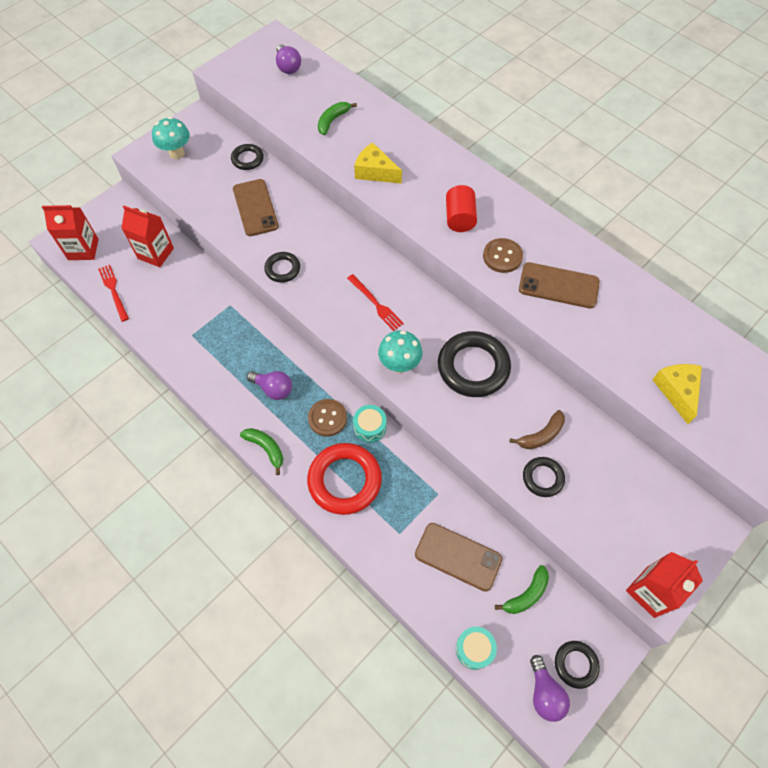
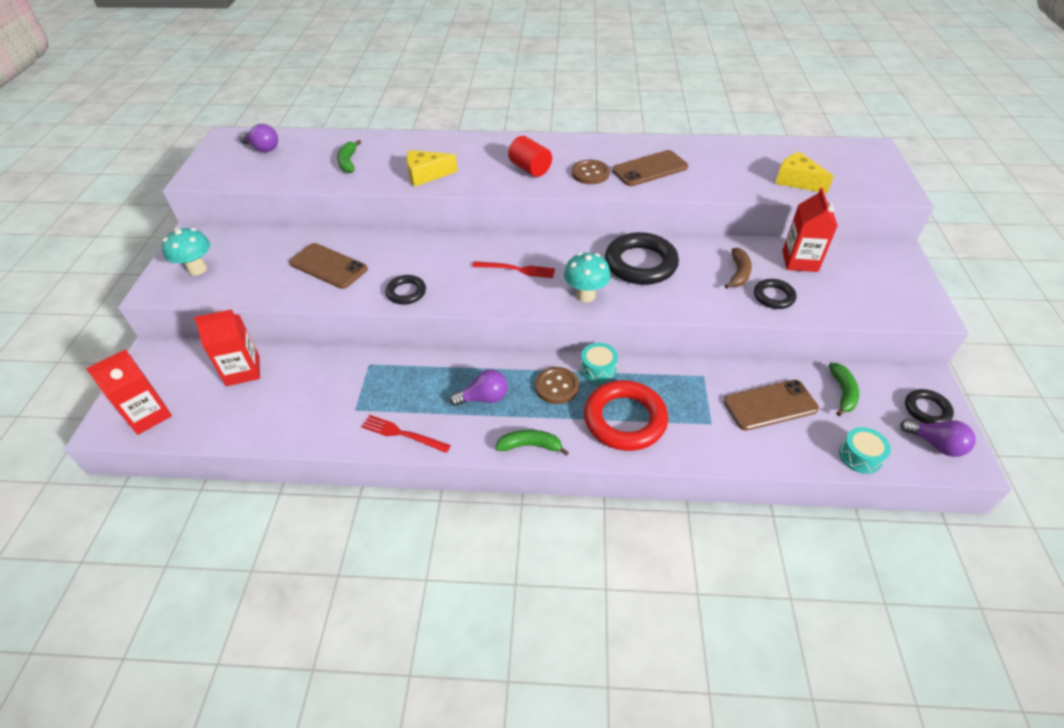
camera: 40 degrees left, 15 degrees down
(114, 291) = (225, 427): red fork -> red fork (402, 434)
(247, 159) = (280, 239): black ring -> none
(650, 591) = (921, 313): red carton -> red carton (800, 261)

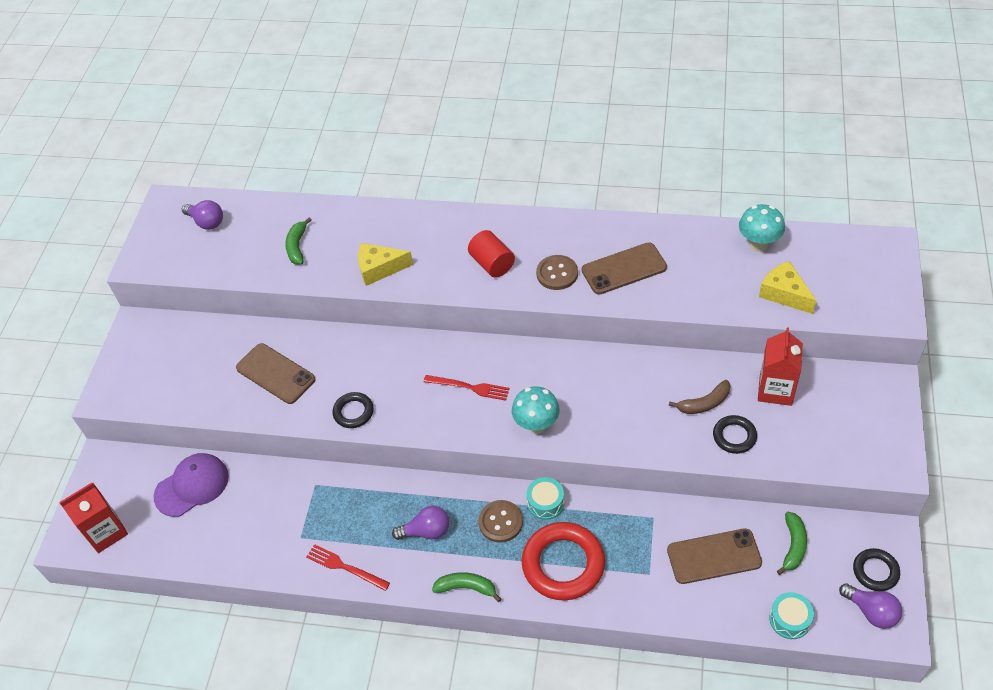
camera: 10 degrees right, 5 degrees up
(197, 269) = (144, 372): turquoise mushroom -> turquoise mushroom (758, 244)
(243, 371) = (192, 486): red carton -> purple cap
(640, 264) = (601, 385): black ring -> none
(738, 273) = (704, 403): brown banana -> brown banana turned 45 degrees clockwise

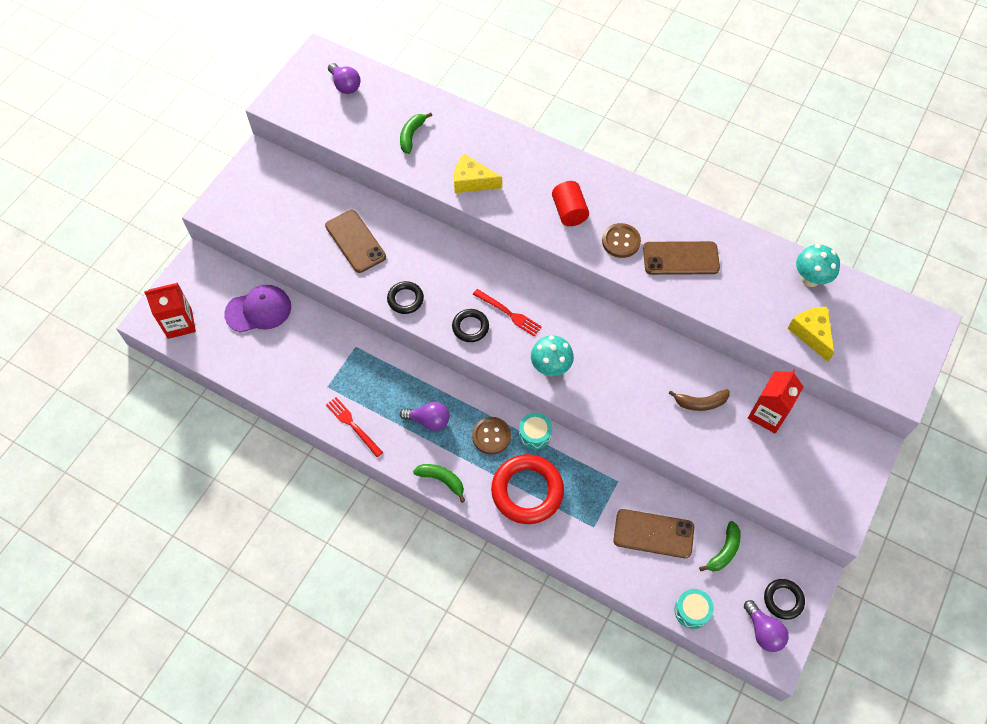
camera: 15 degrees right, 10 degrees up
(734, 436) = (713, 441): black ring -> black ring (470, 327)

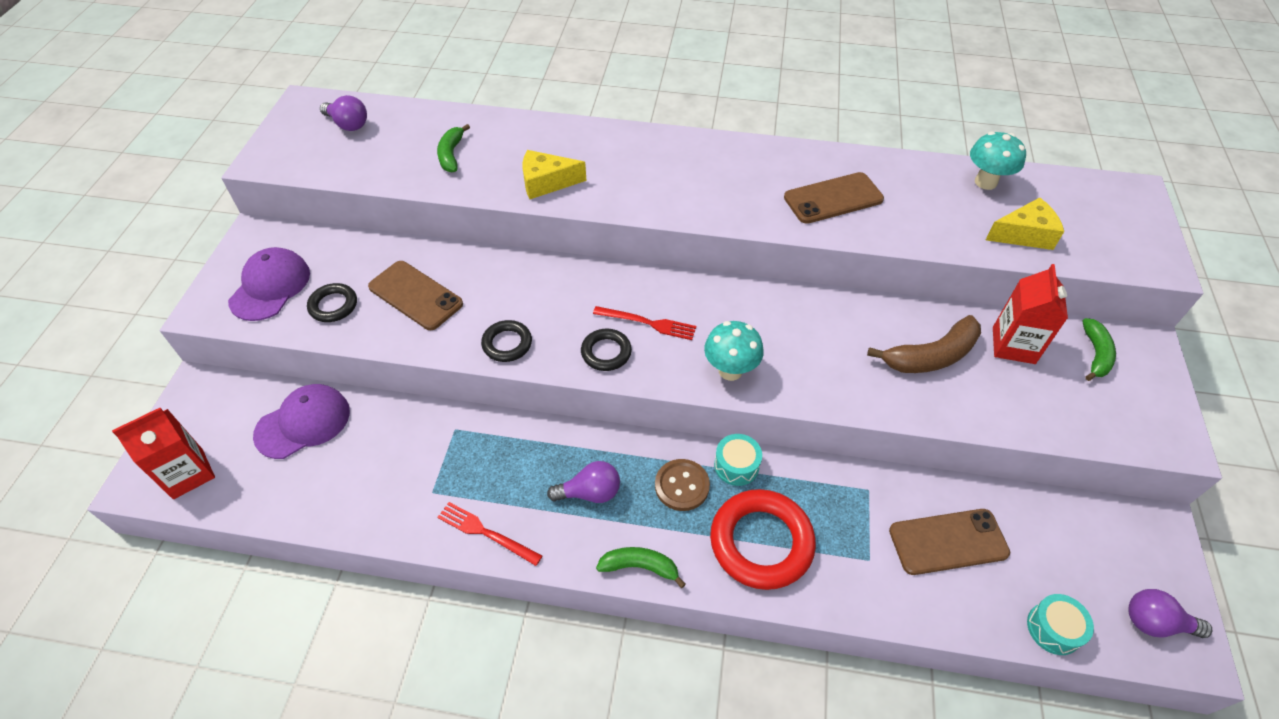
camera: 20 degrees left, 10 degrees down
(260, 204) = (270, 287): none -> purple cap
(569, 212) = (679, 185): red cylinder -> none
(621, 241) = (755, 199): brown button -> none
(700, 403) = (930, 356): brown banana -> brown banana, size x1.56
(724, 551) = (1044, 533): green banana -> green banana (1095, 354)
(763, 631) = (1155, 622): purple light bulb -> purple light bulb turned 150 degrees clockwise
(783, 600) = (1150, 570): black ring -> black ring (333, 305)
(811, 334) = (1024, 235): yellow cheese -> yellow cheese turned 120 degrees clockwise

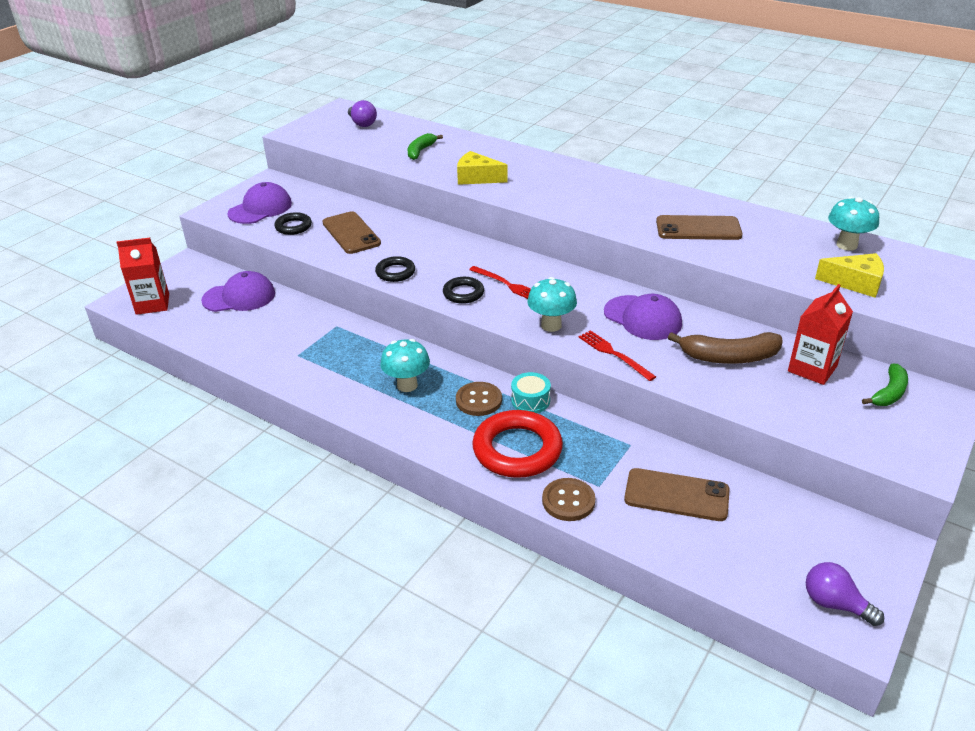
camera: 25 degrees right, 15 degrees down
(486, 533) = (318, 386): red fork -> red fork (614, 354)
(590, 492) = (407, 385): purple light bulb -> turquoise mushroom
(640, 567) = (414, 436): green banana -> none
(818, 328) = (643, 318): none -> purple cap
(851, 594) = (568, 501): none -> brown button
(1053, 629) = (732, 576): turquoise drum -> none

